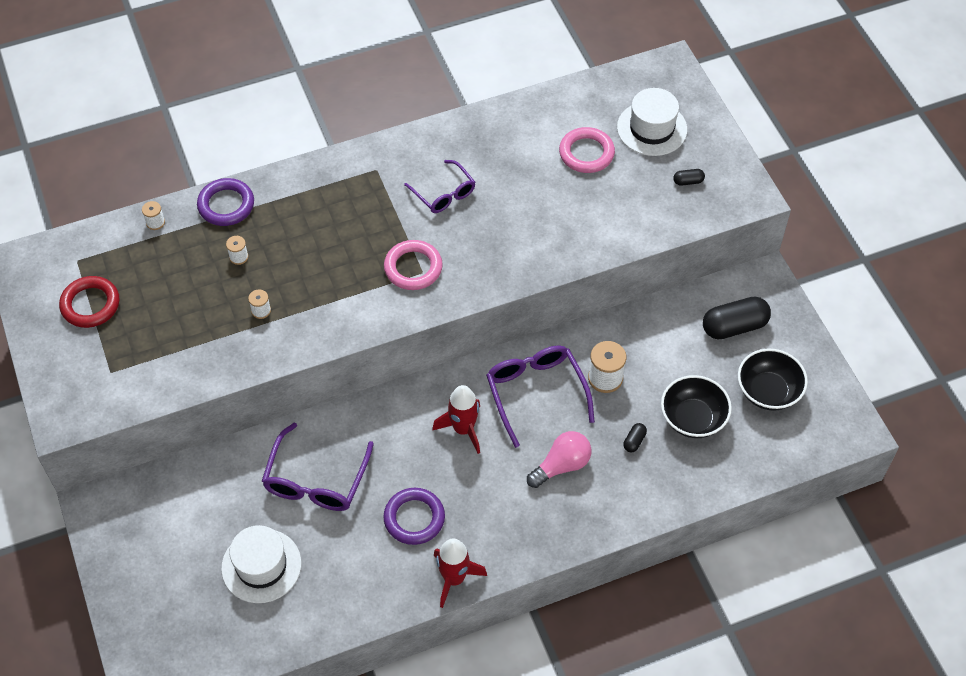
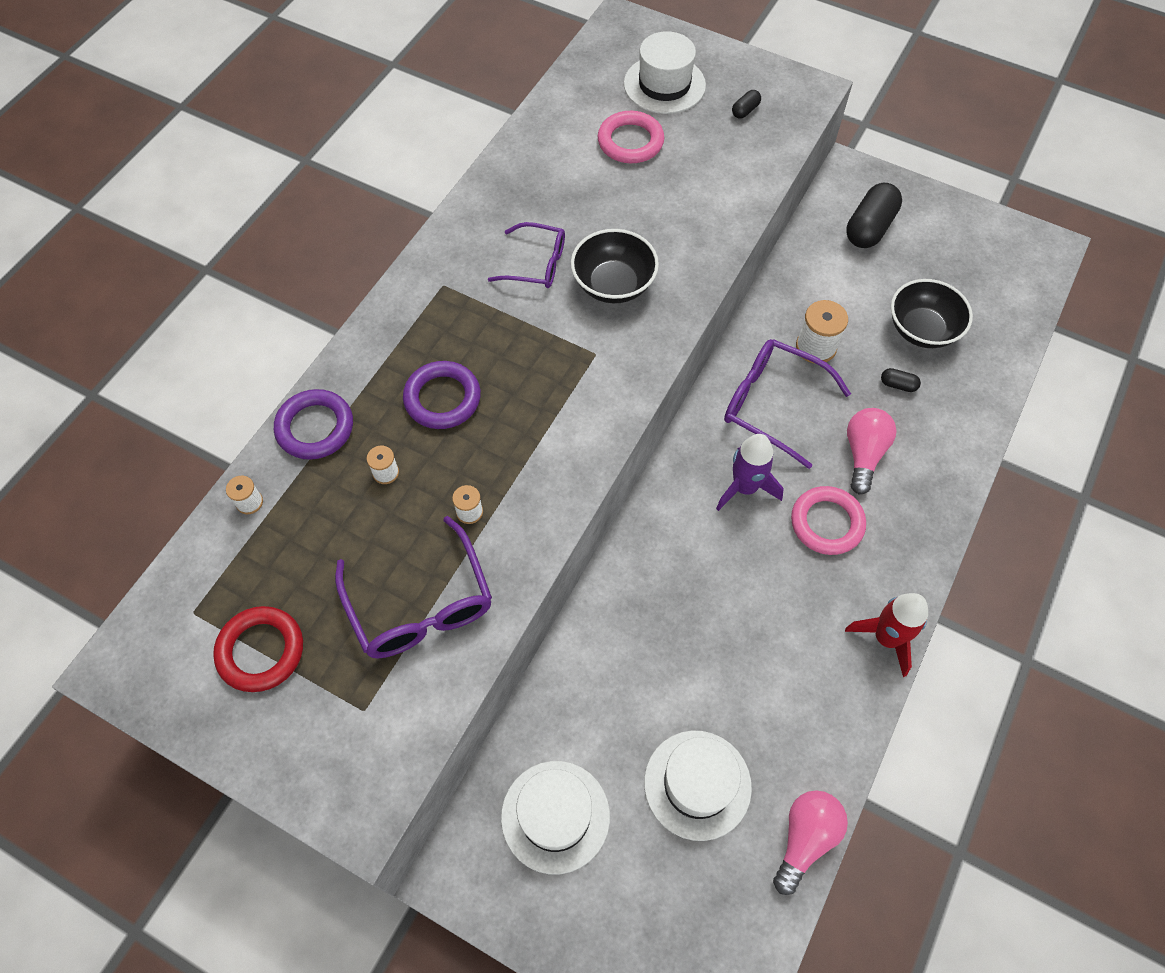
camera: 40 degrees left, 5 degrees up
(171, 520) = (555, 816): none -> white hat
(290, 640) = (805, 838): none -> pink light bulb
(316, 480) = (660, 649): purple glasses -> purple glasses (420, 604)
(413, 268) = (582, 356): pink ring -> pink ring (827, 523)
(414, 518) = (790, 610): purple ring -> purple ring (442, 398)
(463, 429) = (745, 487): red rocket -> purple rocket
(634, 441) = (898, 385): black capsule -> black capsule turned 60 degrees counterclockwise
(768, 391) = (952, 263): black bowl -> black bowl (613, 284)

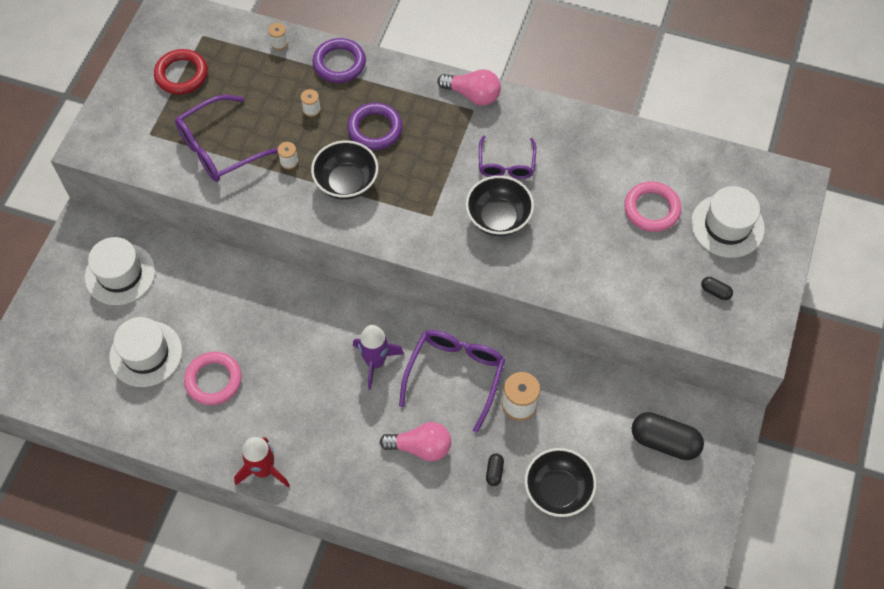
camera: 80 degrees right, 0 degrees up
(522, 444) = (346, 182): none -> black bowl
(805, 838) = (114, 423): pink light bulb -> pink light bulb (473, 95)
(827, 523) = (354, 423): pink ring -> pink ring (213, 380)

